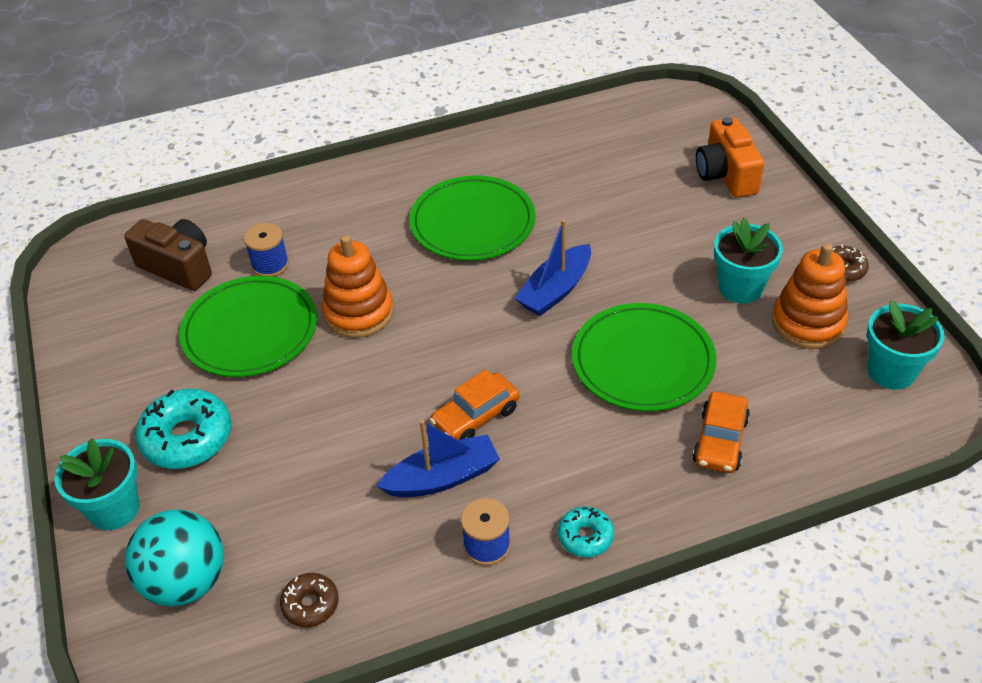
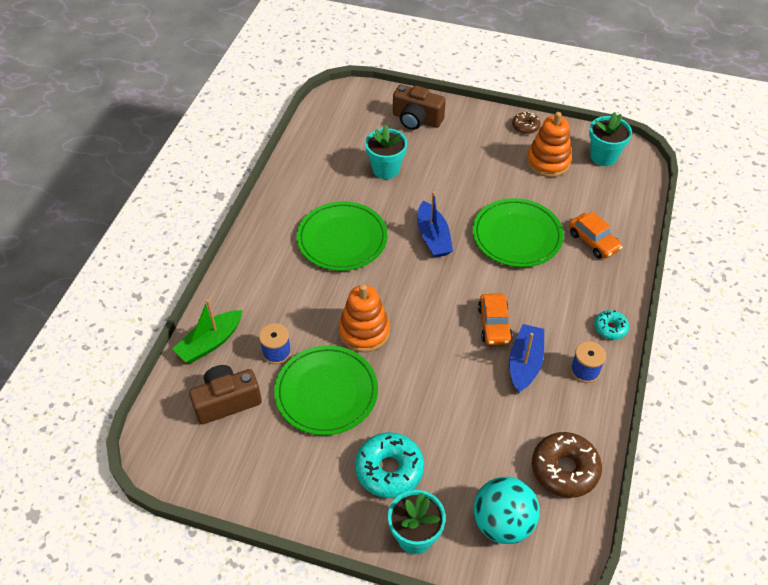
camera: 55 degrees left, 5 degrees up
(241, 214) = (210, 342): none -> green boat
(310, 604) = (564, 469): brown donut -> brown donut, size x1.82
(726, 175) = (416, 119): orange camera -> brown camera
(740, 288) = (502, 168): turquoise flower pot -> turquoise flower pot (386, 169)

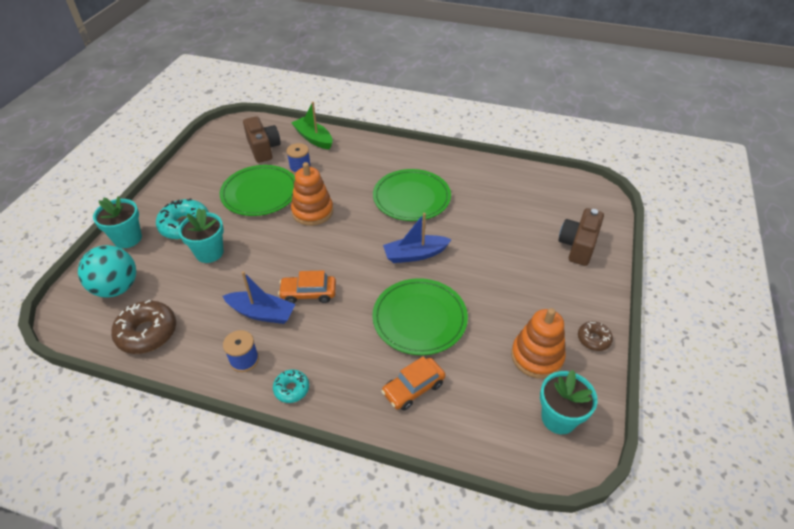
camera: 90 degrees right, 5 degrees down
(386, 169) = (501, 223): turquoise flower pot -> turquoise flower pot (209, 253)

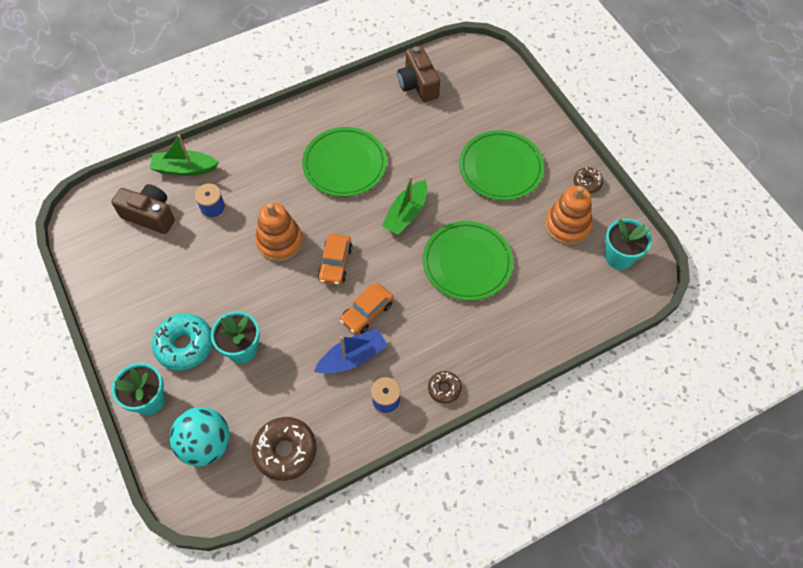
camera: 45 degrees left, 15 degrees up
(260, 193) = (209, 261): green plate -> green plate (501, 167)
(291, 389) = (444, 389): turquoise donut -> brown donut
(413, 388) = (519, 315): orange car -> orange car (335, 263)
(415, 254) = (406, 213): blue boat -> green boat
(578, 245) = (508, 113): brown camera -> brown camera (418, 84)

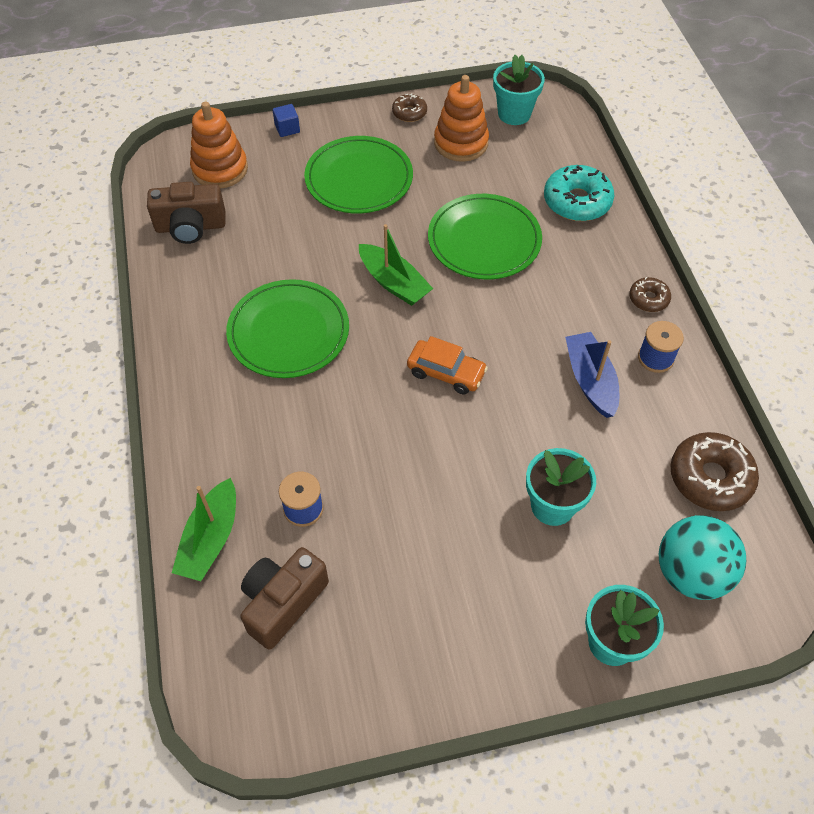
camera: 75 degrees left, 5 degrees down
(185, 345) = (531, 580): turquoise donut -> turquoise donut (577, 201)
(279, 242) = (391, 431): orange stacking toy -> orange stacking toy (220, 169)
(367, 312) = (529, 352): orange car -> none
(535, 110) = (287, 128): none -> blue cube

